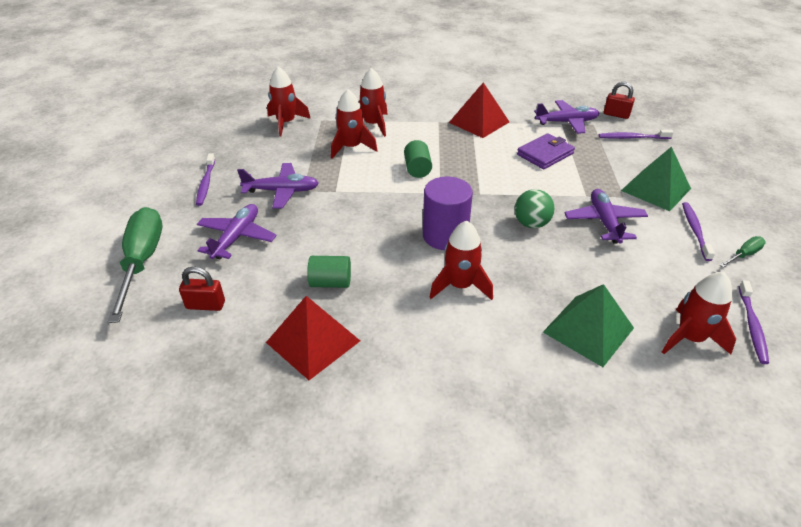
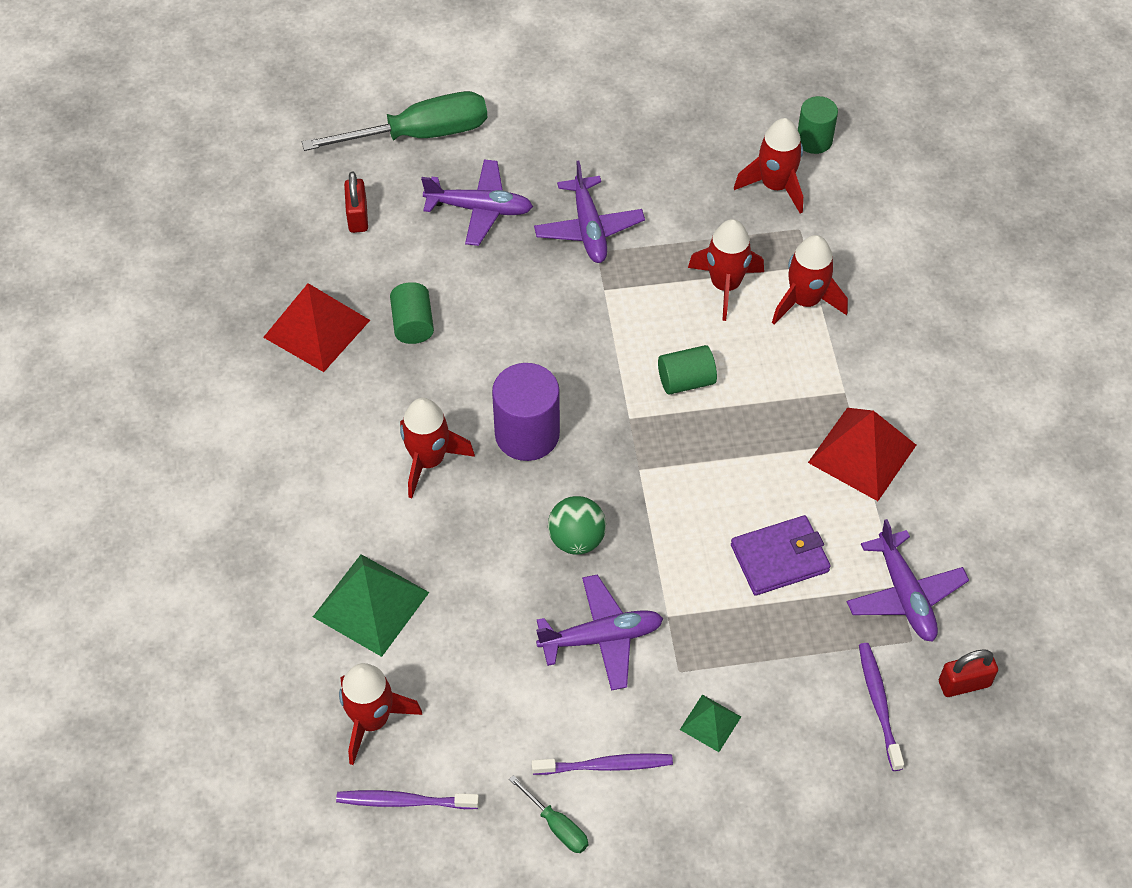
camera: 80 degrees right, 15 degrees up
(206, 183) = (587, 141): purple toothbrush -> none
(260, 108) = (814, 140): none -> green cylinder
(545, 154) = (779, 558): purple wallet -> purple wallet turned 60 degrees counterclockwise
(616, 115) = (964, 683): red padlock -> red padlock turned 60 degrees clockwise
(655, 189) = (710, 723): green pyramid -> green pyramid, size x0.52

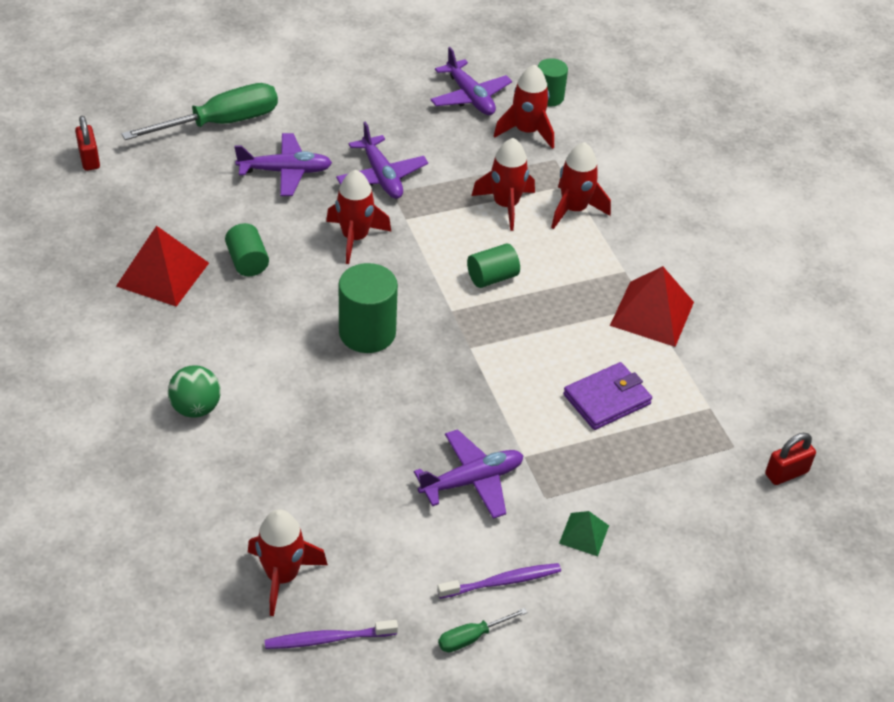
camera: 15 degrees left, 10 degrees down
(358, 217) = (181, 187): red padlock -> red padlock (89, 159)
(371, 604) = (260, 482): green pyramid -> none
(428, 461) = (286, 363): red rocket -> red rocket (355, 238)
(527, 434) = (367, 333): purple cylinder -> green cylinder
(557, 825) = (471, 637): green screwdriver -> green screwdriver turned 120 degrees clockwise
(576, 539) = (430, 407): green ball -> green ball (196, 408)
(879, 704) = (721, 498): purple toothbrush -> none
(904, 595) = (717, 413): purple plane -> purple plane (470, 97)

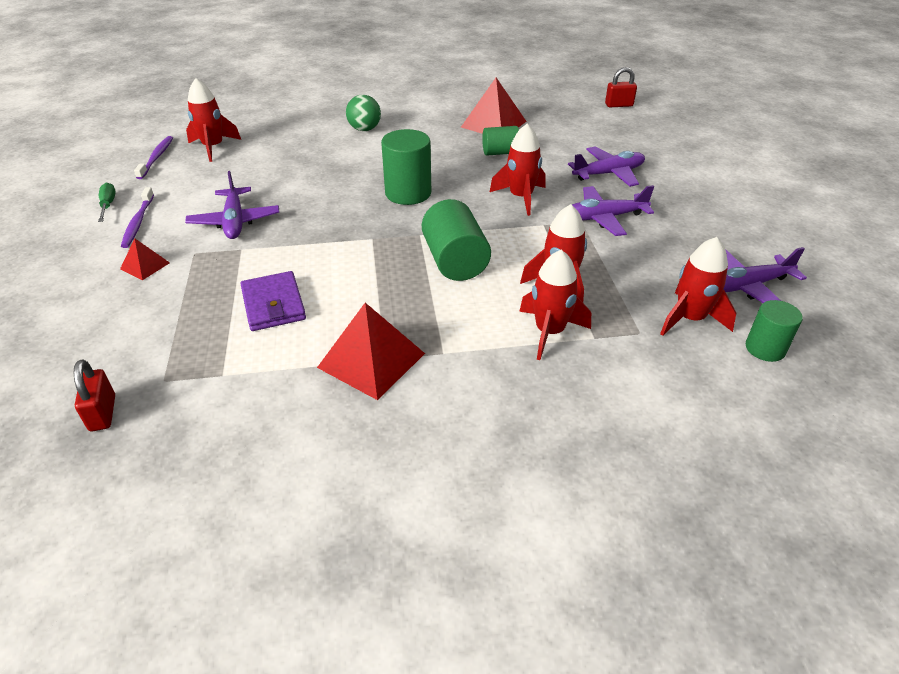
camera: 105 degrees right, 5 degrees down
(221, 123) = (670, 151): green screwdriver -> none
(285, 171) = (608, 174): purple plane -> purple plane turned 120 degrees counterclockwise
(492, 277) = (455, 261): green cylinder -> green cylinder, size x1.60
(584, 534) = (145, 265): green pyramid -> red pyramid

